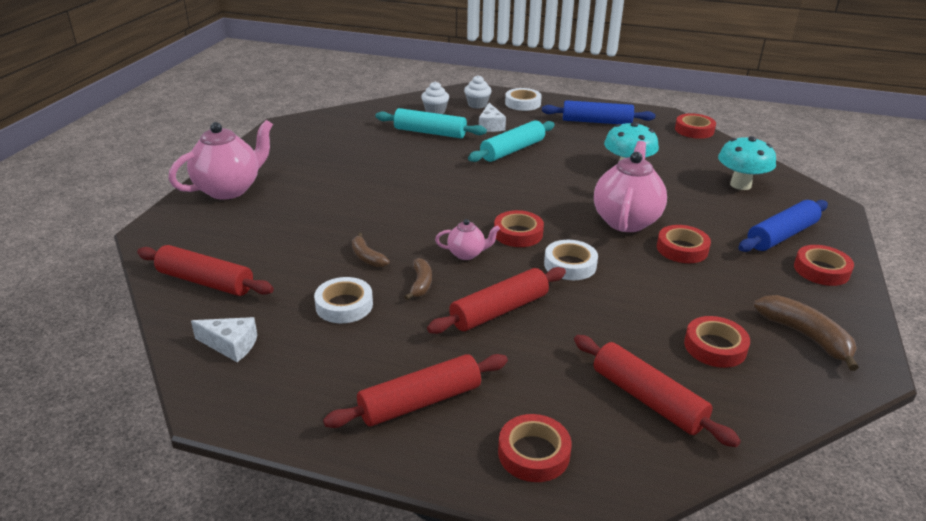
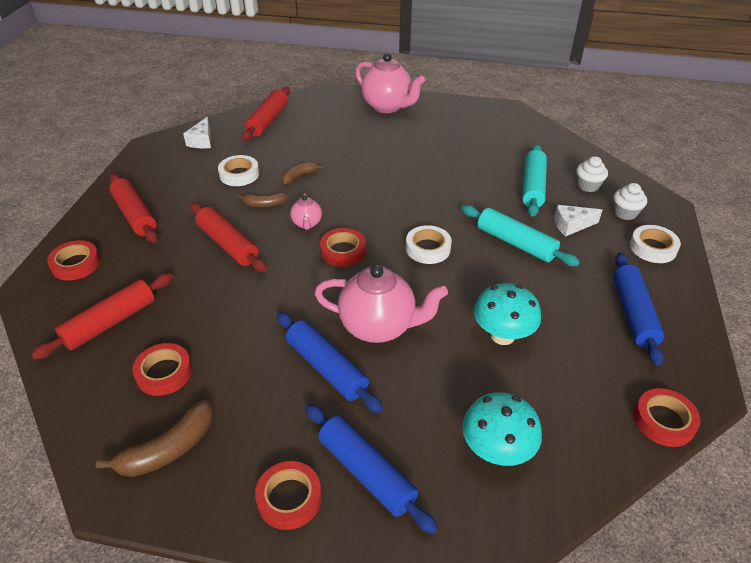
camera: 85 degrees right, 10 degrees up
(570, 265) = (293, 284): white tape -> white tape (428, 248)
(682, 249) = (326, 368): red tape -> blue rolling pin

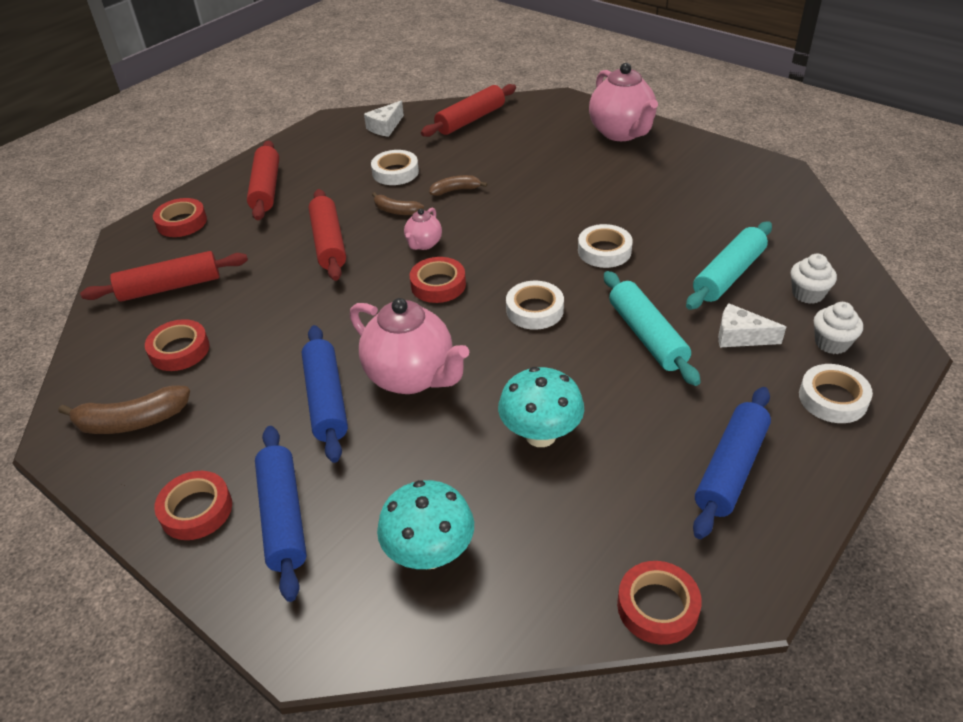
camera: 30 degrees right, 0 degrees up
(442, 193) = (604, 251): none -> white tape

